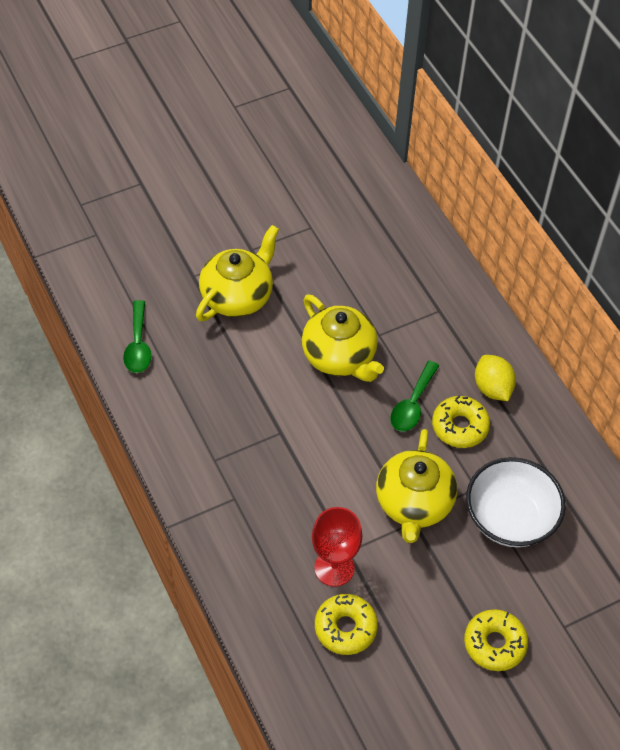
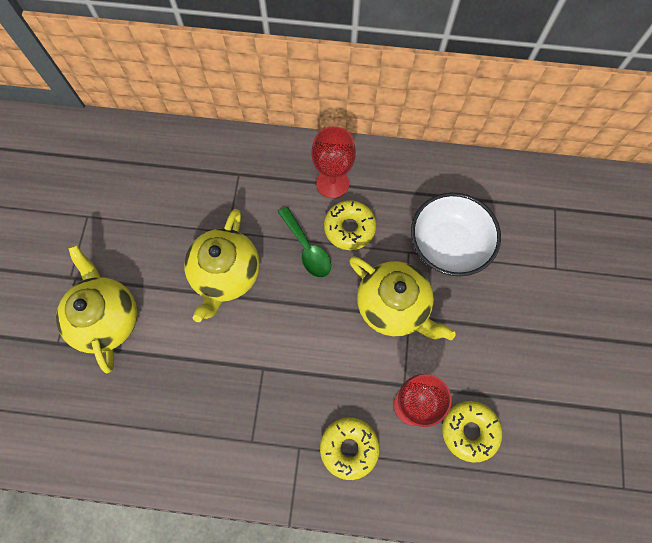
camera: 55 degrees left, 15 degrees up
(138, 345) = (89, 437): green spoon -> none
(340, 357) = (226, 274): yellow teapot -> yellow teapot turned 105 degrees clockwise
(492, 388) = (332, 183): yellow lemon -> red goblet
(494, 643) = (543, 326): yellow donut -> yellow donut (349, 448)

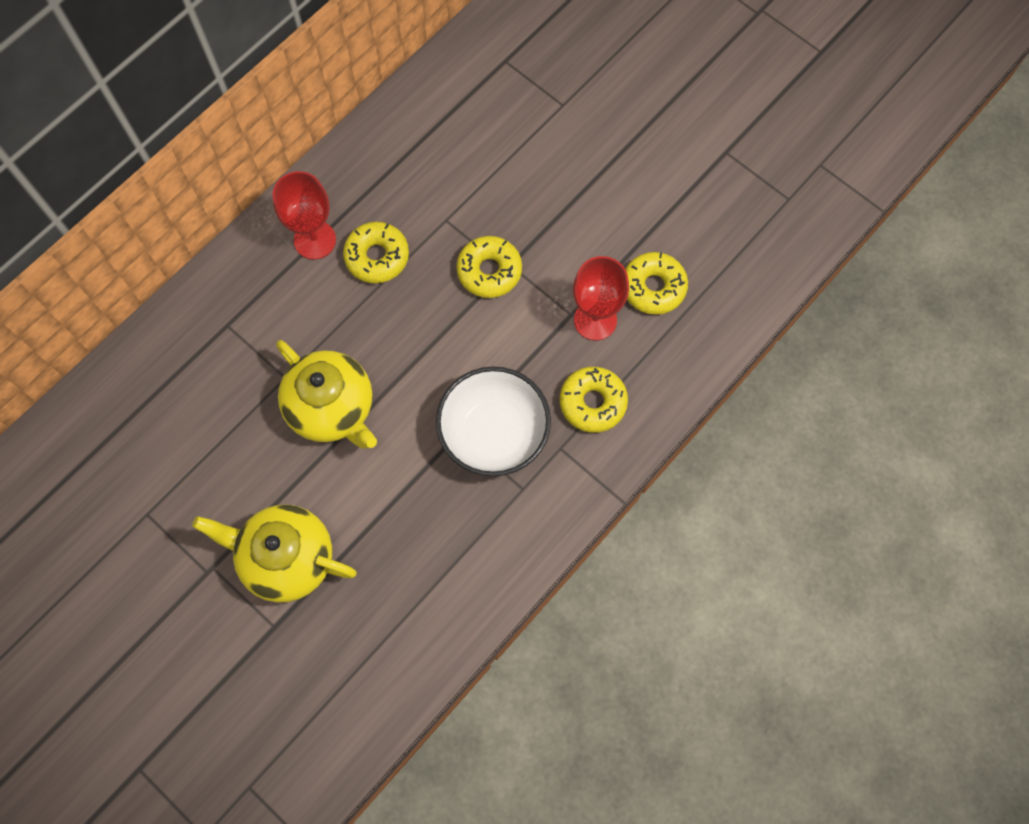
camera: 55 degrees left, 0 degrees up
(307, 249) = (367, 311): green spoon -> none
(394, 306) = (489, 271): yellow teapot -> yellow donut
(448, 245) = (467, 180): white bowl -> white bowl (494, 433)

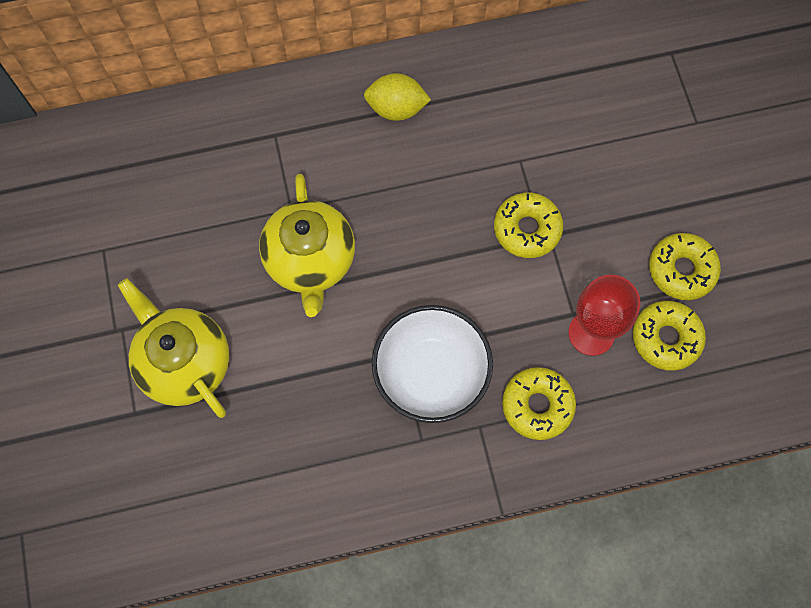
camera: 35 degrees right, 0 degrees up
(315, 240) = (396, 108): red goblet -> yellow lemon
(377, 257) = (438, 155): yellow donut -> yellow donut (681, 270)

